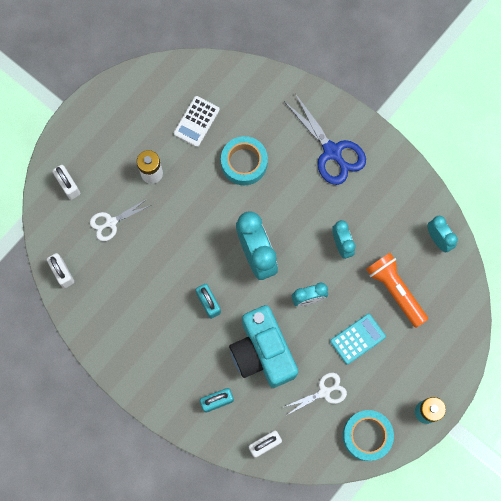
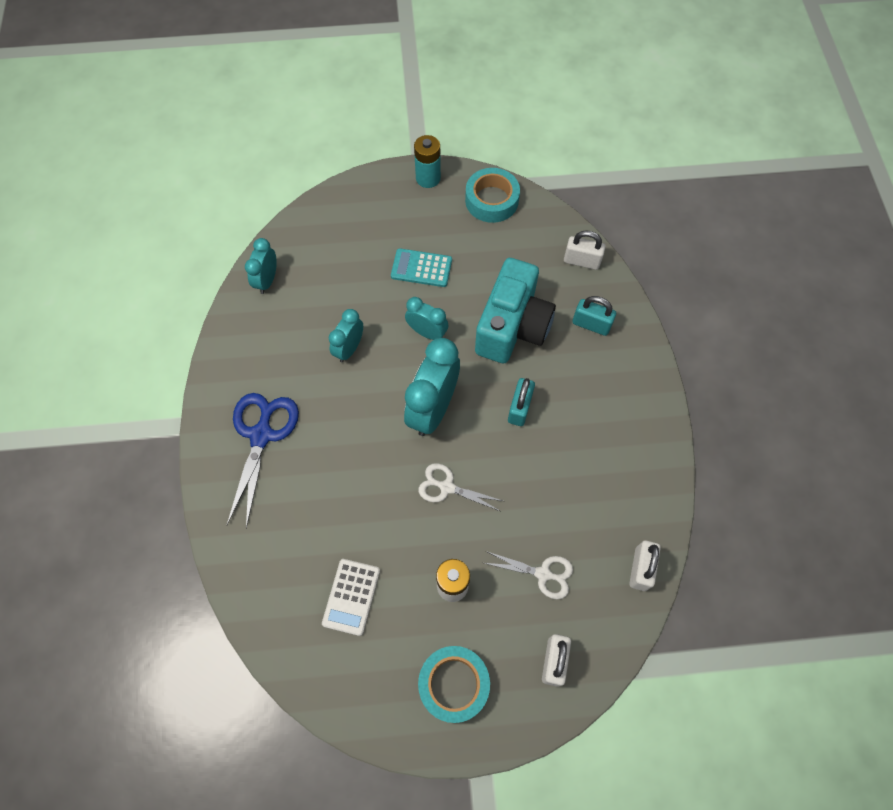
camera: 135 degrees left, 10 degrees down
(196, 121) = (351, 597): white calculator -> white calculator turned 120 degrees clockwise
(244, 163) = (352, 505): turquoise tape -> turquoise tape (453, 684)
(324, 392) = (492, 255): white scissors -> white scissors (447, 487)
(395, 290) = (349, 275): orange flashlight -> none

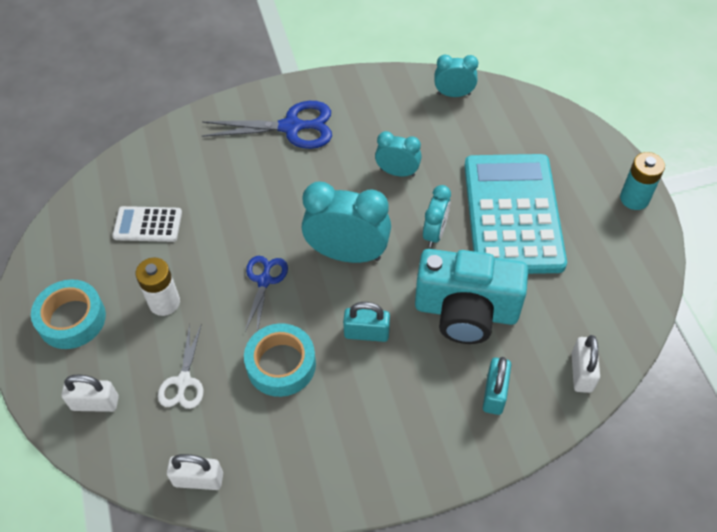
camera: 80 degrees right, 10 degrees down
(421, 268) = (512, 214): turquoise calculator -> turquoise calculator, size x2.22
(447, 487) = (264, 280): white scissors -> blue scissors
(491, 200) = (631, 265): turquoise tape -> turquoise tape (281, 364)

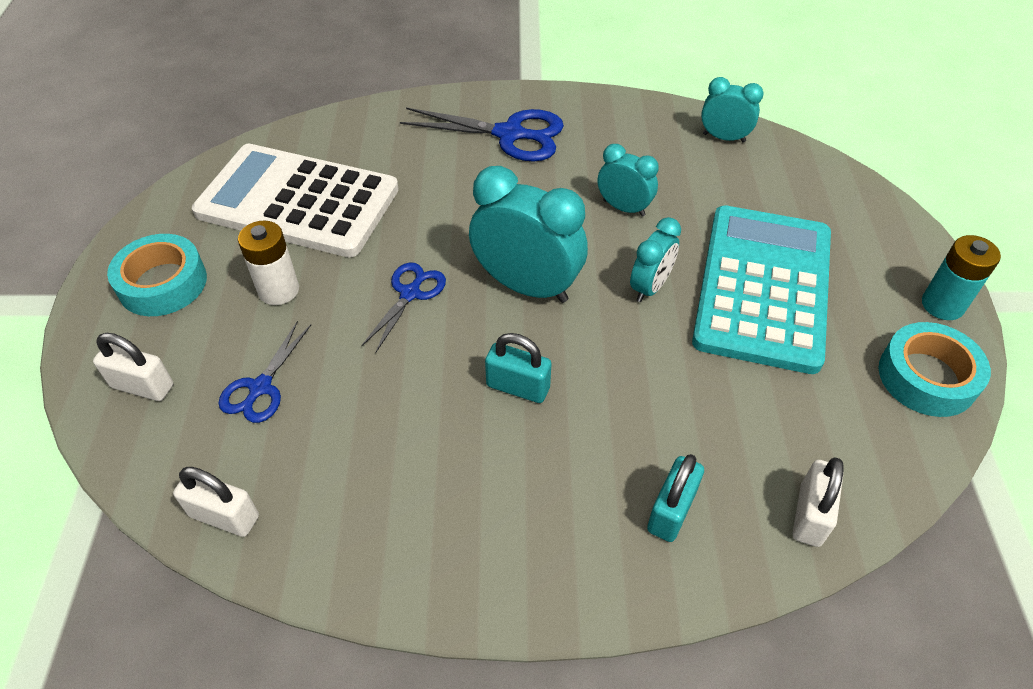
camera: 15 degrees right, 5 degrees down
(148, 225) = (298, 202): white calculator -> white calculator, size x2.22
(183, 381) = (260, 388): white scissors -> blue scissors
(281, 364) = (391, 398): turquoise tape -> turquoise tape (927, 377)
(466, 311) = (663, 392): turquoise camera -> none

